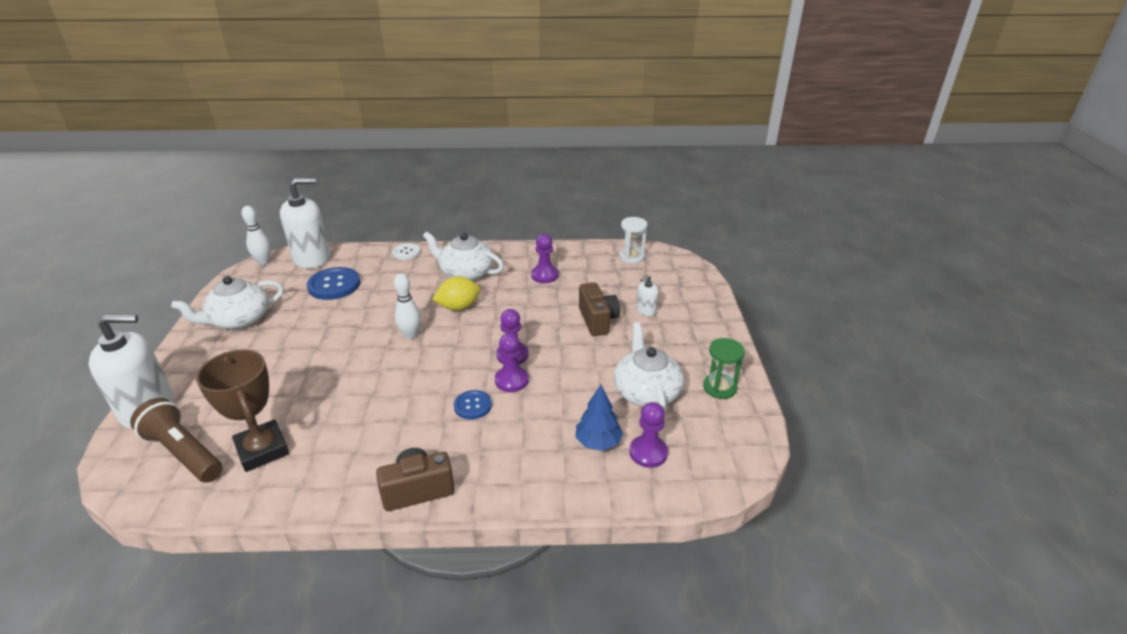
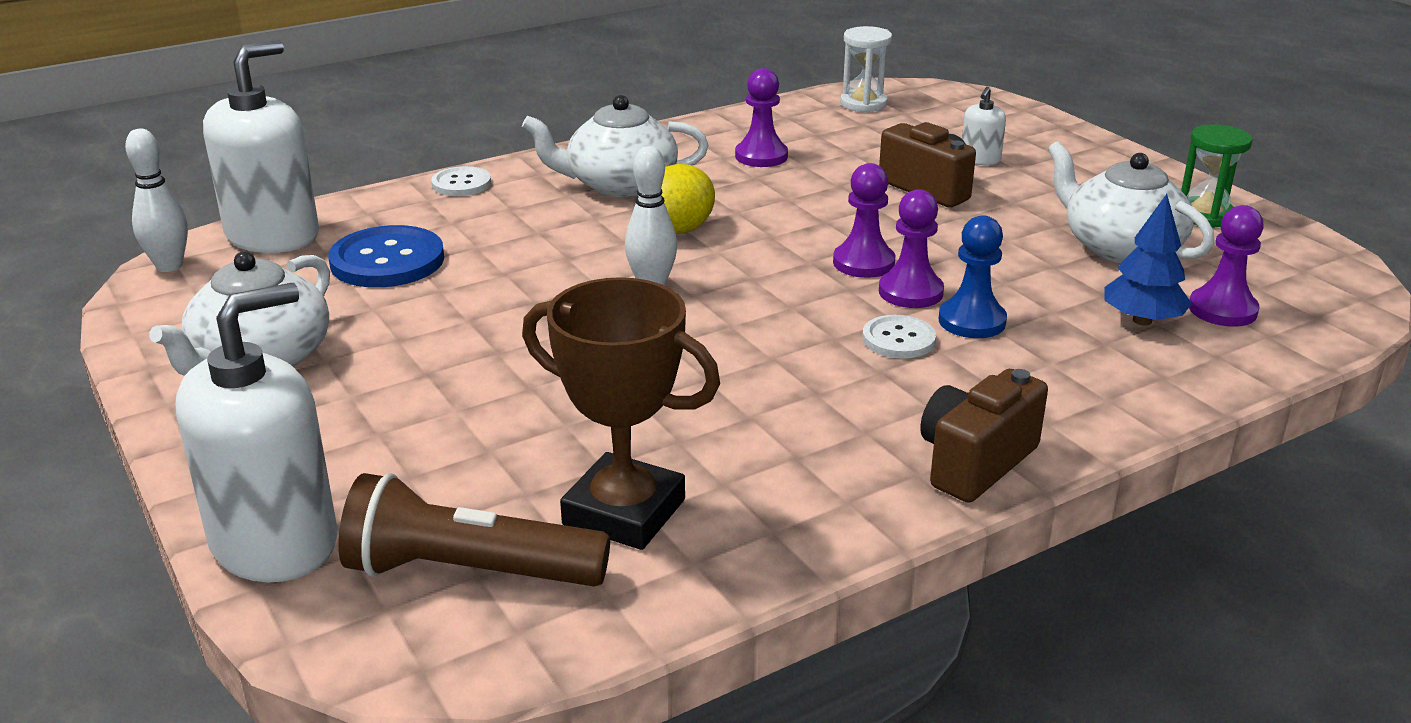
camera: 30 degrees left, 5 degrees down
(472, 406) = (898, 339): blue button -> white button
(517, 408) = (972, 321): none -> blue pawn

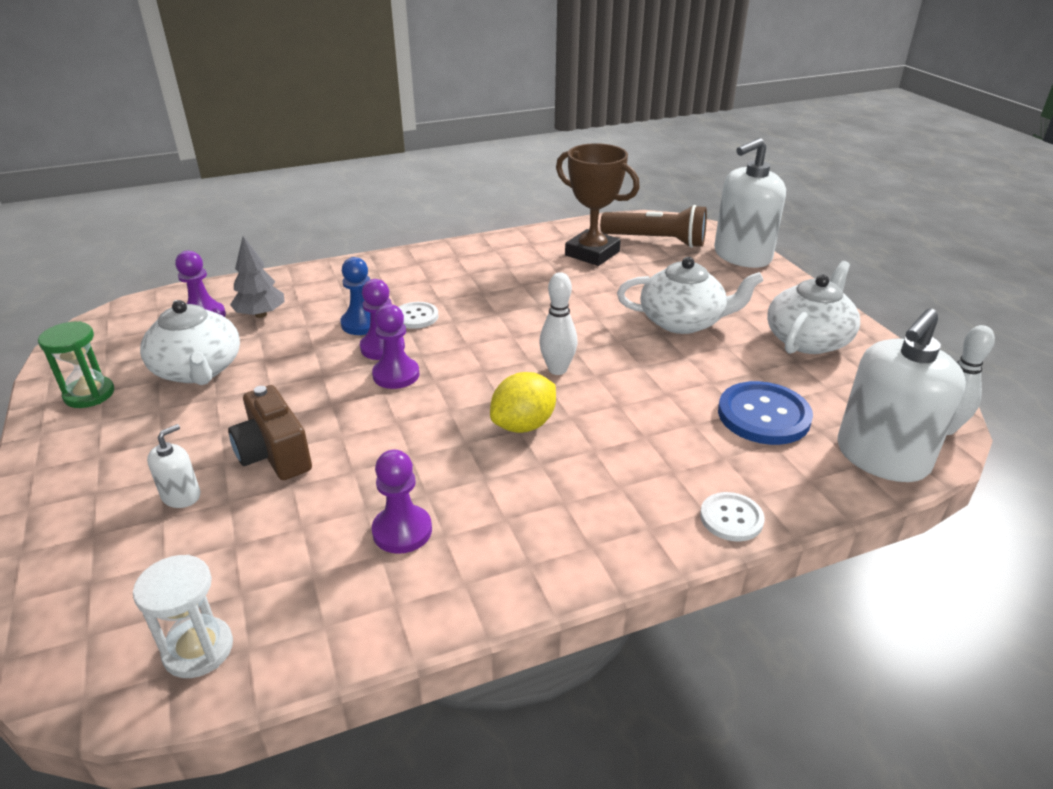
camera: 170 degrees left, 5 degrees up
(619, 184) = (566, 497): white teapot -> white teapot (683, 321)
(975, 462) = (427, 257): brown camera -> none
(1142, 320) = (261, 314): blue tree -> grey tree

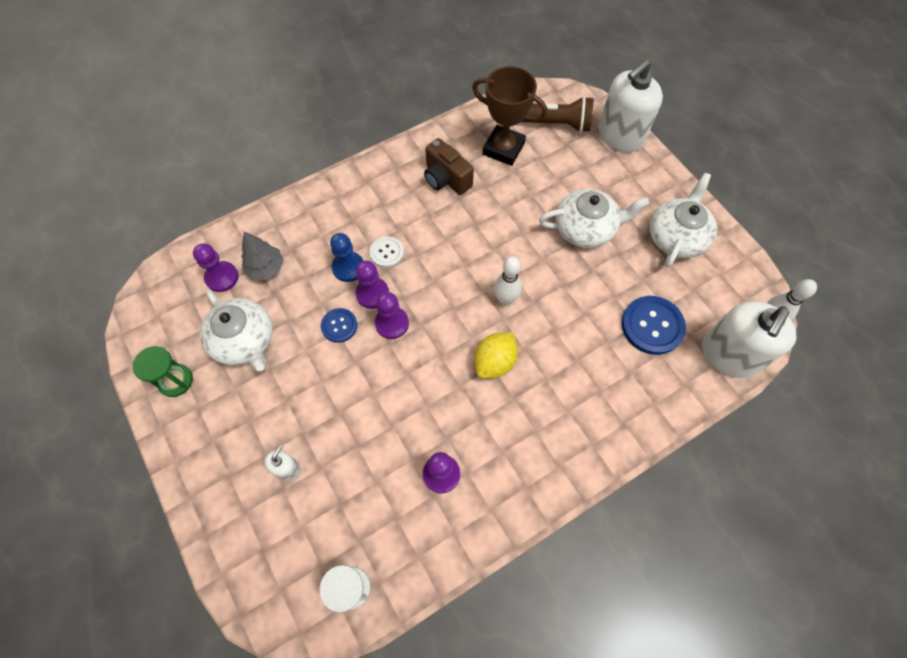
camera: 10 degrees left, 30 degrees up
(274, 455) = (334, 420): brown camera -> brown camera (446, 179)
(326, 370) = (339, 326): none -> blue button
(731, 518) = (640, 427): white button -> none

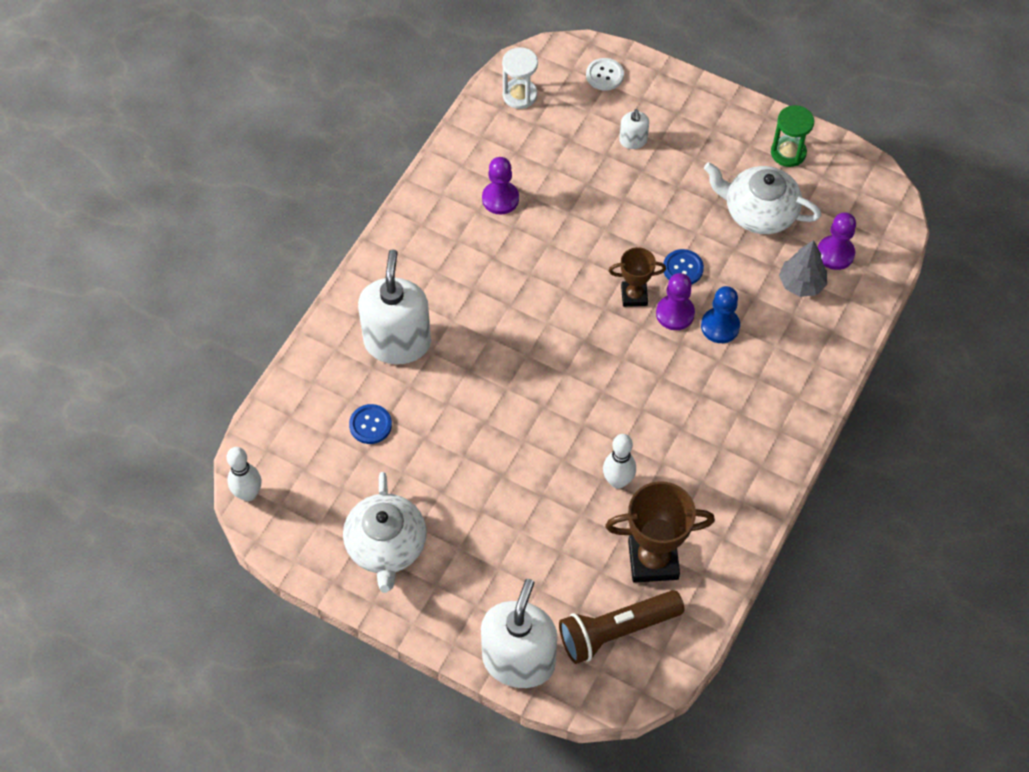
camera: 150 degrees right, 5 degrees down
(386, 252) = (693, 361): white button -> white button (604, 75)
(392, 323) = (634, 296): purple pawn -> brown trophy
(446, 179) = (693, 482): brown camera -> none
(494, 362) = (510, 310): yellow lemon -> none
(505, 299) = (537, 376): white bowling pin -> white bowling pin (618, 481)
(586, 228) = (495, 502): white teapot -> none
(652, 326) = (370, 425): blue button -> blue button, size x0.59
(729, 355) = (278, 434): white soap dispenser -> white soap dispenser (397, 342)

